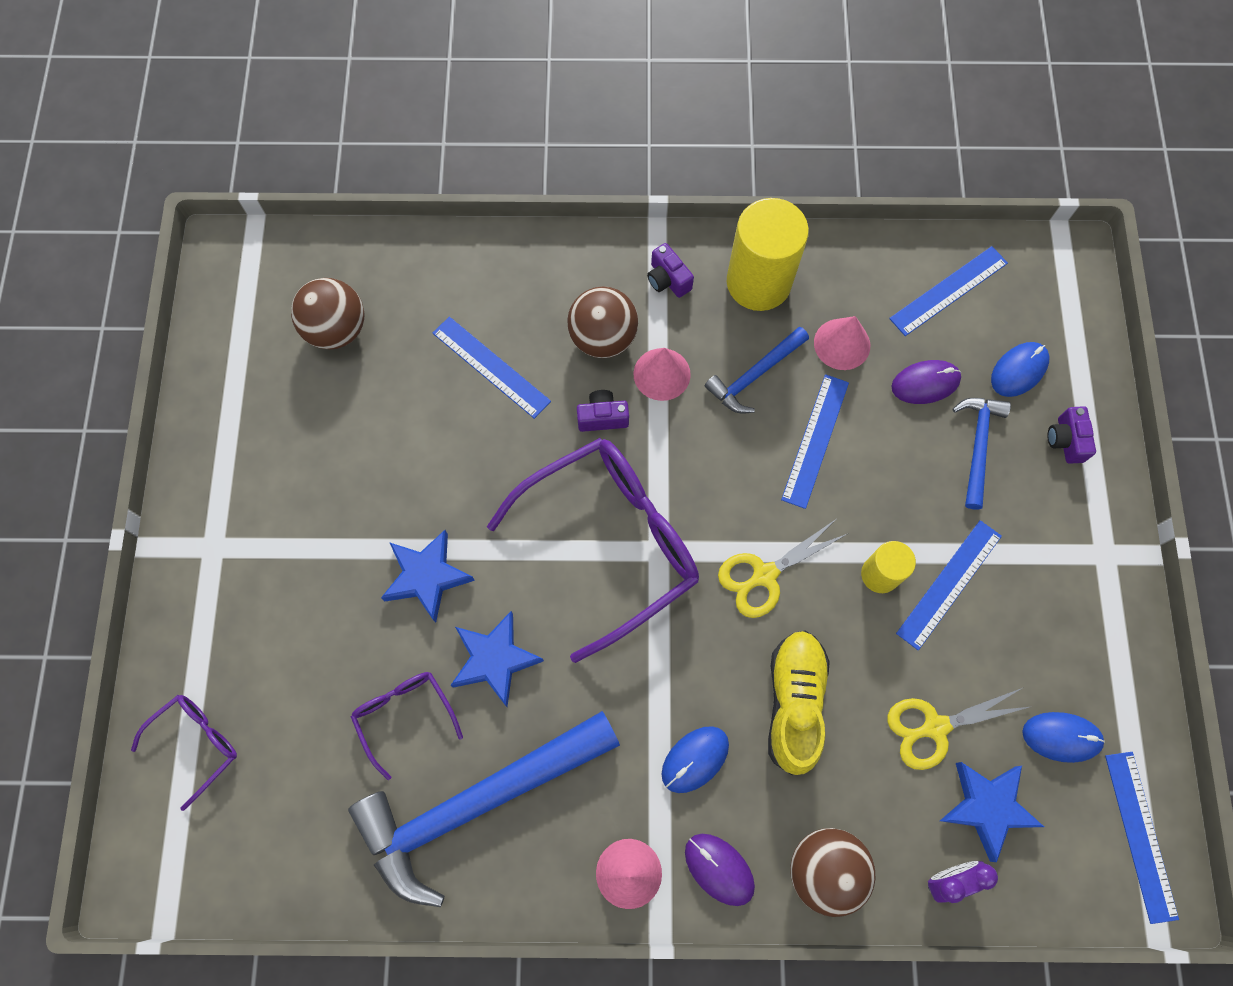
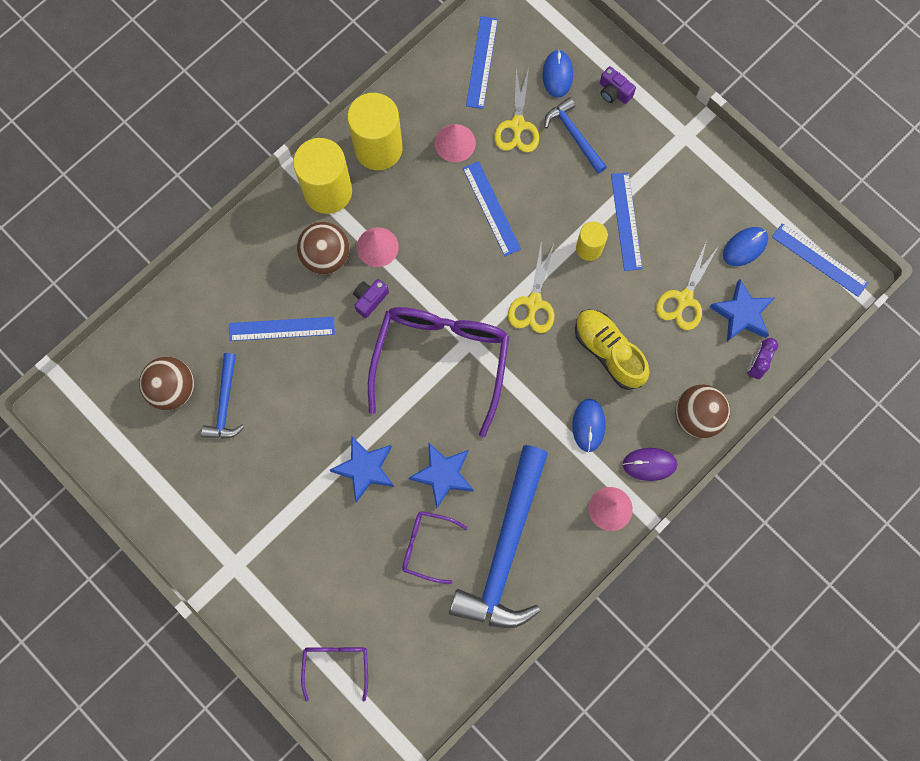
camera: 45 degrees left, 5 degrees up
(668, 279) = (328, 191): purple camera -> yellow cylinder
(754, 376) = (426, 203): blue hammer -> blue hammer (225, 404)
(925, 383) = (517, 125): purple mouse -> yellow scissors

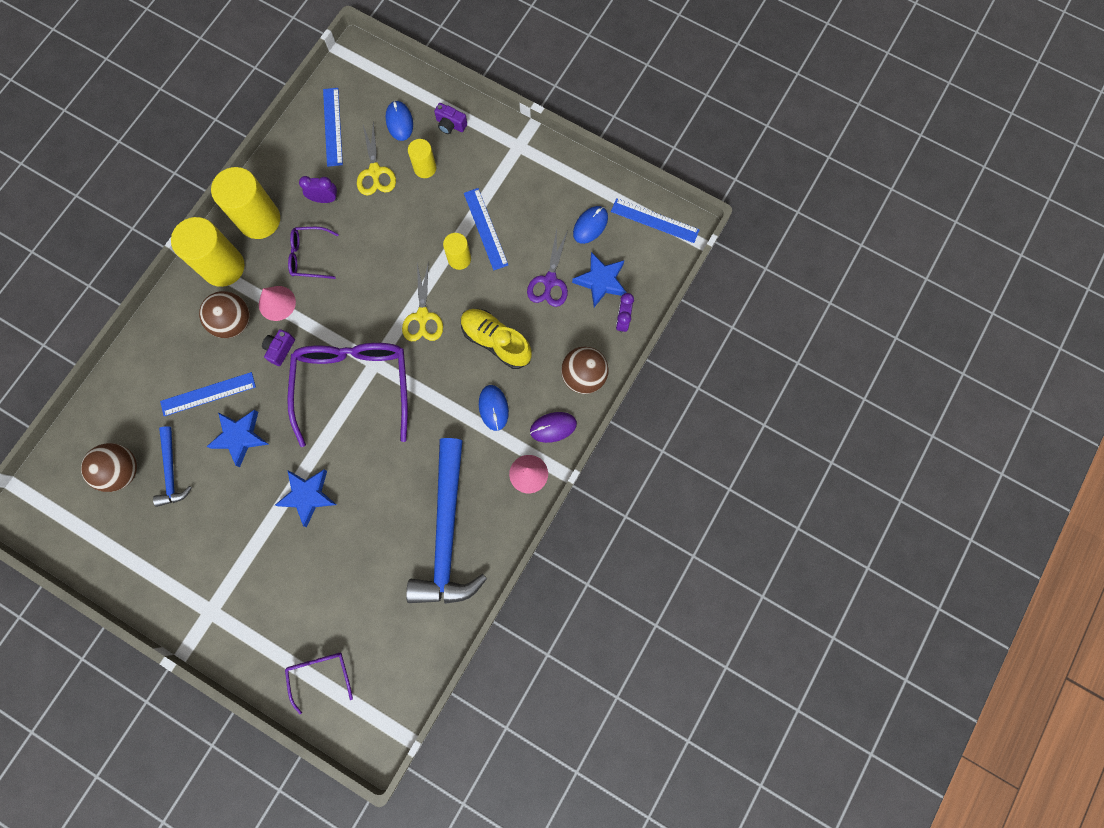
camera: 15 degrees left, 0 degrees up
(426, 546) = (377, 548): purple glasses -> purple glasses (309, 256)
(443, 475) = (377, 483): blue star -> blue star (240, 437)
(455, 143) = (325, 199): pink cone -> purple clock
(491, 208) = (368, 246): blue ruler -> none
(574, 135) = (425, 168): blue hammer -> yellow cylinder
(684, 299) = (550, 281): yellow scissors -> purple scissors

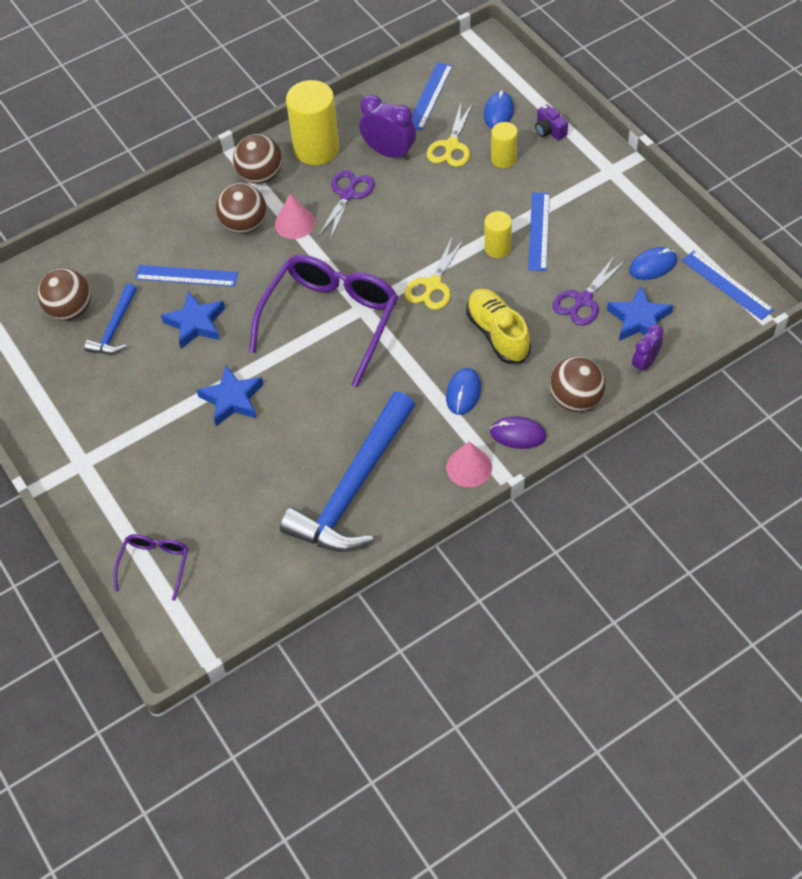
camera: 30 degrees right, 20 degrees down
(223, 267) = (260, 176): yellow cylinder -> brown ball
(280, 349) = (276, 263): purple camera -> none
(309, 256) = (347, 195): purple glasses -> purple scissors
(325, 199) = (389, 152): purple clock -> purple clock, size x1.60

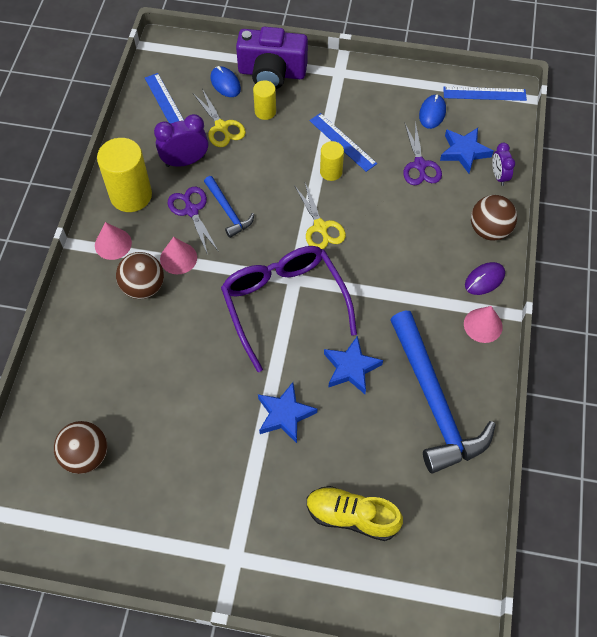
camera: 50 degrees left, 5 degrees up
(114, 328) = (138, 439): blue hammer -> blue hammer (228, 211)
(155, 564) = (374, 577): purple glasses -> none
(186, 276) = (145, 357): blue ruler -> none
(195, 323) = (194, 384): blue star -> blue star (351, 368)
(260, 176) = (113, 244): brown ball -> pink cone
(463, 392) = (422, 281): blue mouse -> none
(497, 334) = (397, 226): yellow shoe -> yellow shoe (351, 516)
(549, 131) = (272, 73): purple camera -> purple camera, size x2.37

